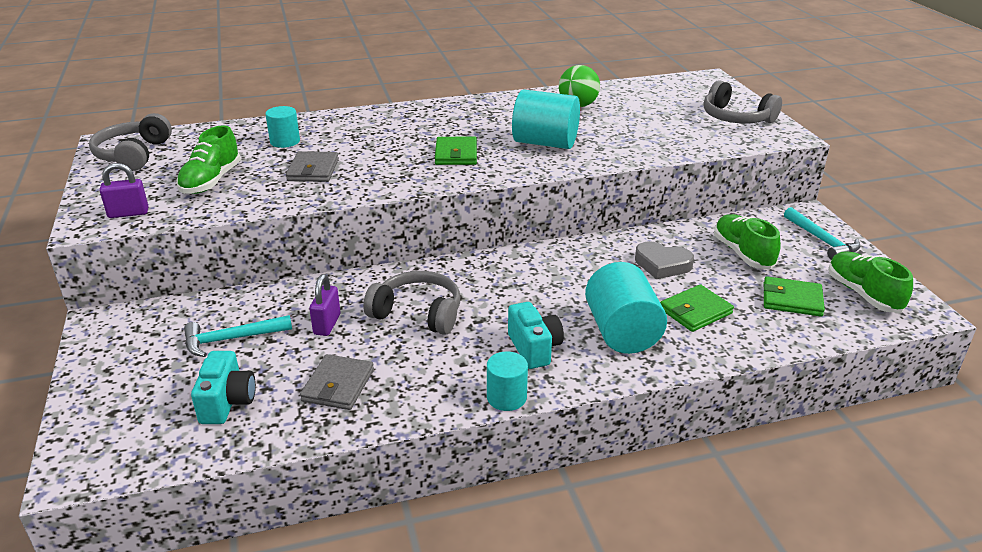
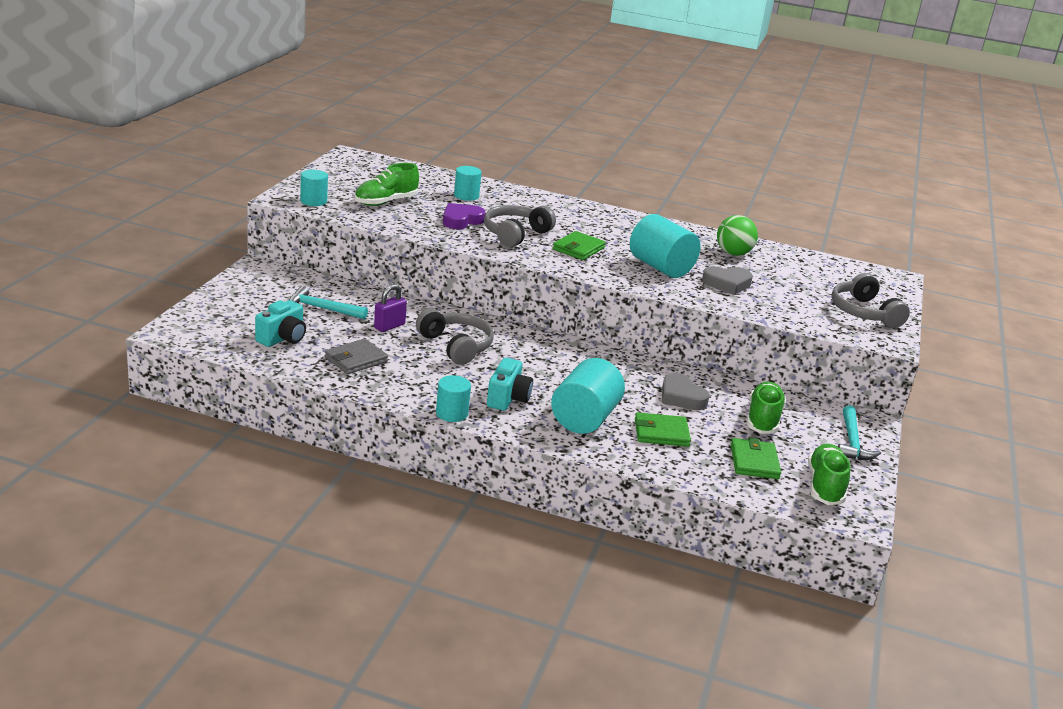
camera: 30 degrees right, 5 degrees down
(128, 213) = (313, 201): purple padlock -> turquoise cylinder
(133, 154) = (357, 168): grey headphones -> grey headphones (515, 234)
(313, 170) = (461, 220): grey wallet -> purple heart
(614, 136) = (727, 284): none -> grey heart
(792, 300) = (754, 462): green wallet -> green wallet turned 45 degrees clockwise

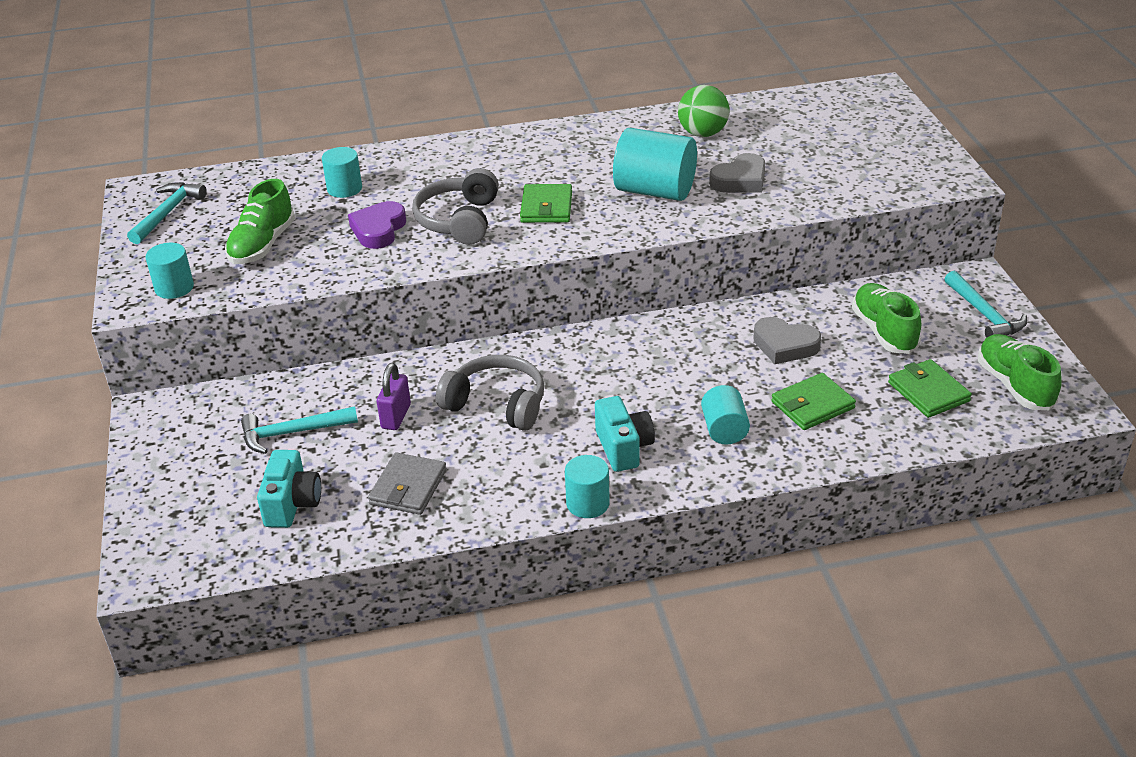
camera: 25 degrees left, 10 degrees up
(352, 170) = (167, 213): none -> turquoise hammer
(584, 418) = (724, 430): turquoise cylinder -> turquoise cylinder, size x0.57
(863, 313) = (897, 153): grey headphones -> none

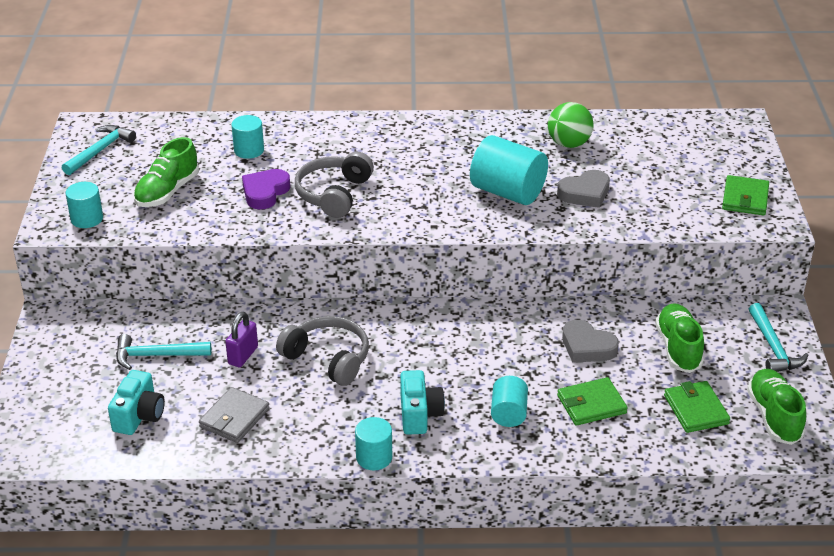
camera: 10 degrees right, 0 degrees up
(546, 207) = (410, 193): green wallet -> green wallet (745, 198)

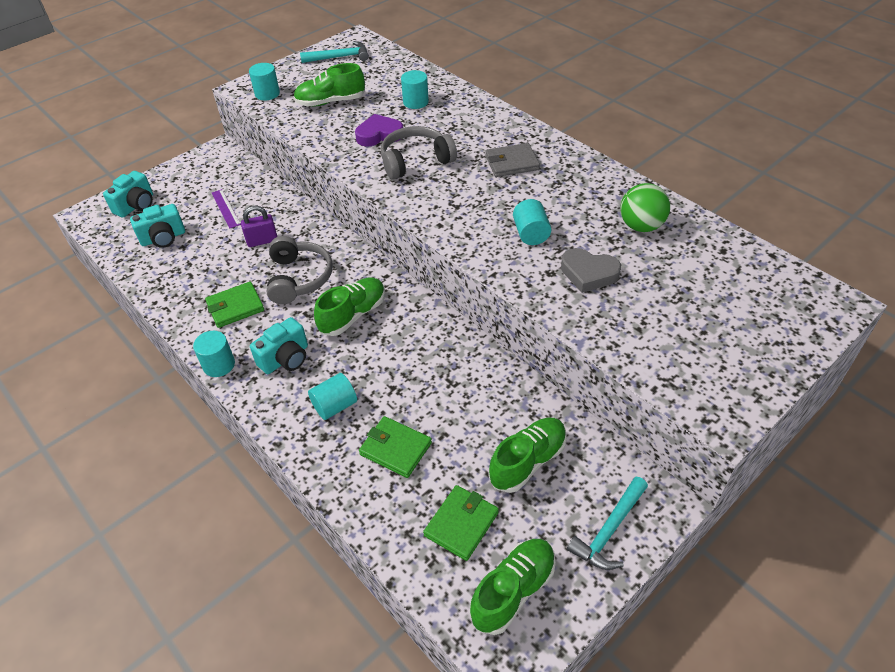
camera: 50 degrees right, 10 degrees up
(53, 412) = (136, 205): none -> turquoise camera
(156, 355) = (225, 208): turquoise hammer -> purple ruler
(234, 418) = (198, 276): grey wallet -> grey wallet (512, 163)
(418, 352) = (353, 315): none -> green shoe
(507, 192) = (530, 234): turquoise cylinder -> turquoise cylinder, size x0.57
(587, 347) = (462, 402): grey heart -> none
(745, 198) = (727, 374): green wallet -> green wallet (235, 307)

